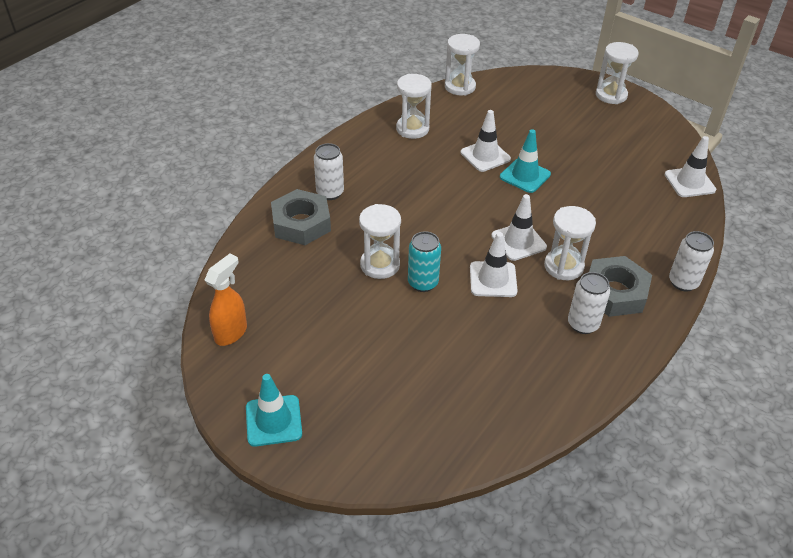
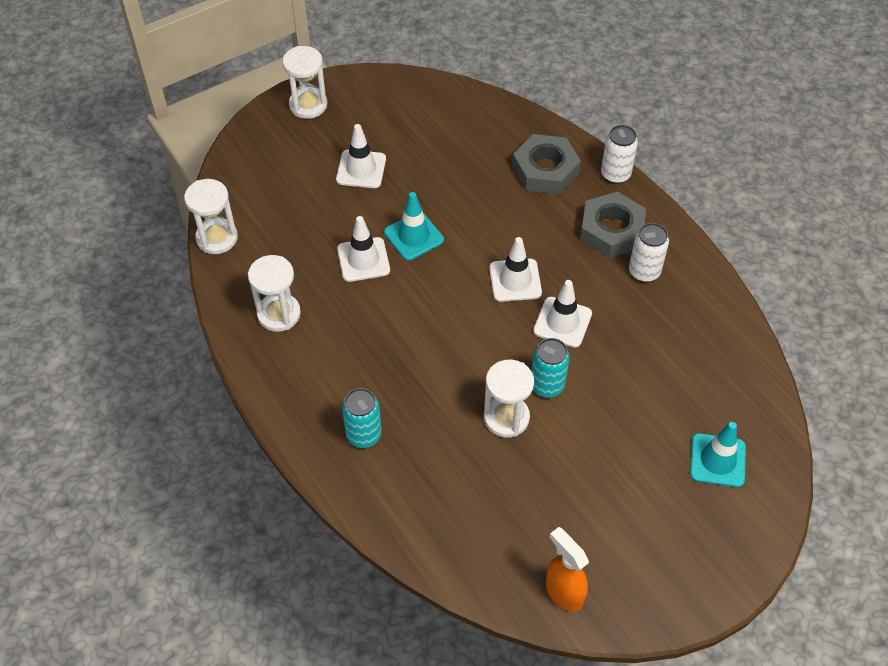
camera: 70 degrees left, 10 degrees up
(273, 421) = (696, 574): turquoise traffic cone -> turquoise traffic cone (717, 460)
(301, 223) = (407, 479): grey nut -> grey nut (545, 170)
(330, 193) = (364, 435): white can -> turquoise can
(563, 266) = (564, 256): white hourglass -> none
(689, 182) = (481, 106): white traffic cone -> white traffic cone (361, 169)

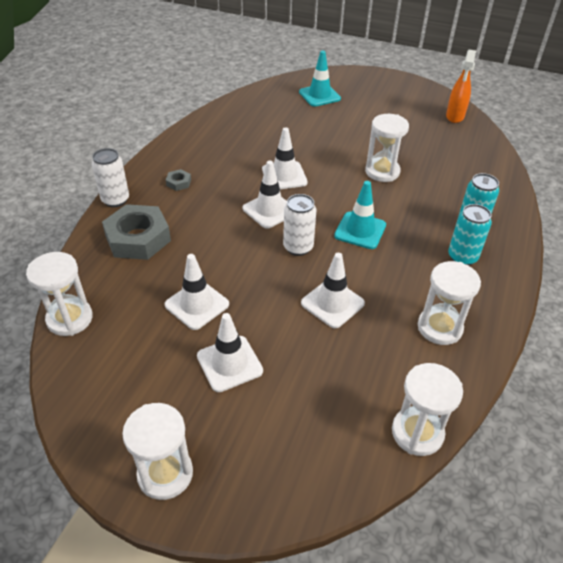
camera: 125 degrees left, 10 degrees down
(414, 236) = (278, 284): turquoise traffic cone -> turquoise traffic cone (360, 230)
(434, 176) = (197, 305): none -> white traffic cone
(479, 101) = (70, 319): none -> white hourglass
(547, 386) = (340, 165): turquoise can -> turquoise can (462, 257)
(611, 230) = (178, 183): grey nut -> grey nut, size x0.43
(644, 272) = (206, 157): white can -> white can (298, 247)

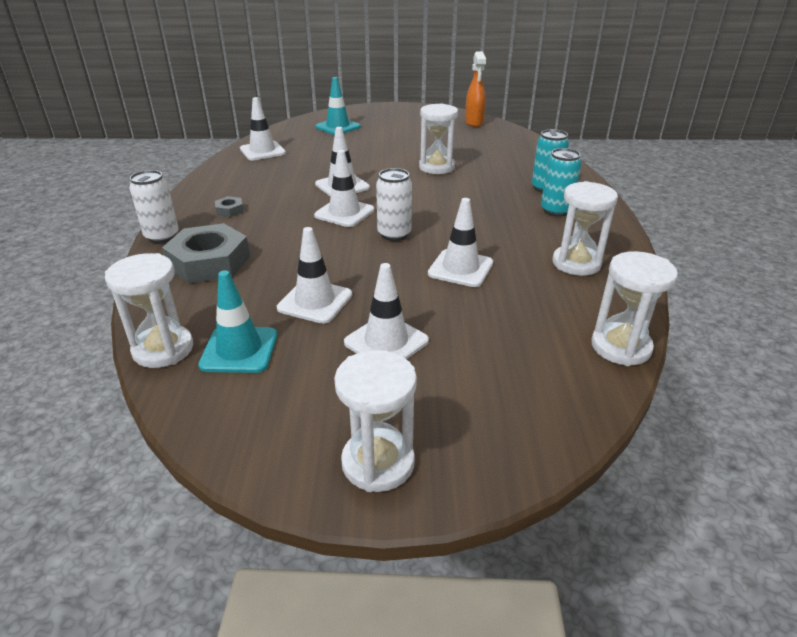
camera: 20 degrees left, 10 degrees down
(238, 114) = (262, 151): none -> white traffic cone
(360, 230) = (447, 210): turquoise traffic cone -> turquoise traffic cone (239, 350)

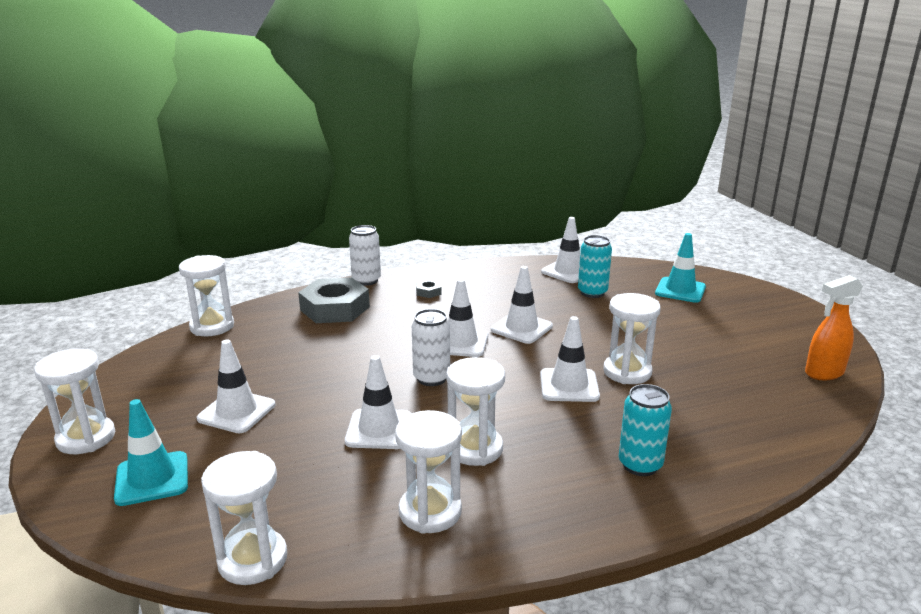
camera: 70 degrees right, 10 degrees down
(239, 350) = (215, 353): turquoise traffic cone -> turquoise traffic cone (152, 479)
(315, 301) = (290, 366): white traffic cone -> white traffic cone (569, 385)
(506, 234) = (475, 449): none -> white hourglass
(556, 211) = (572, 481): turquoise can -> turquoise can (592, 292)

